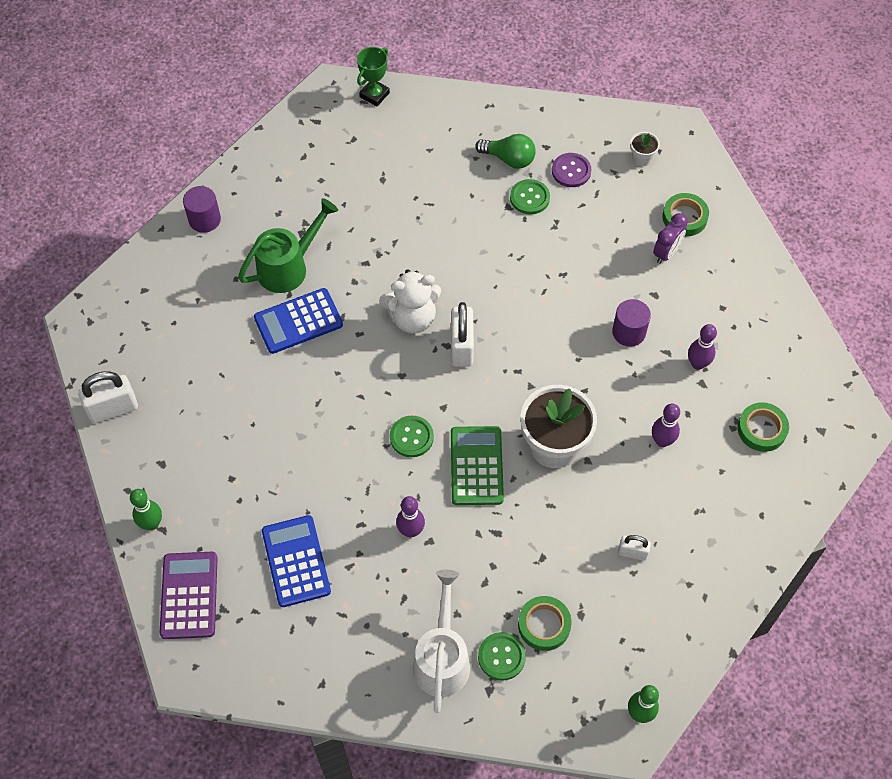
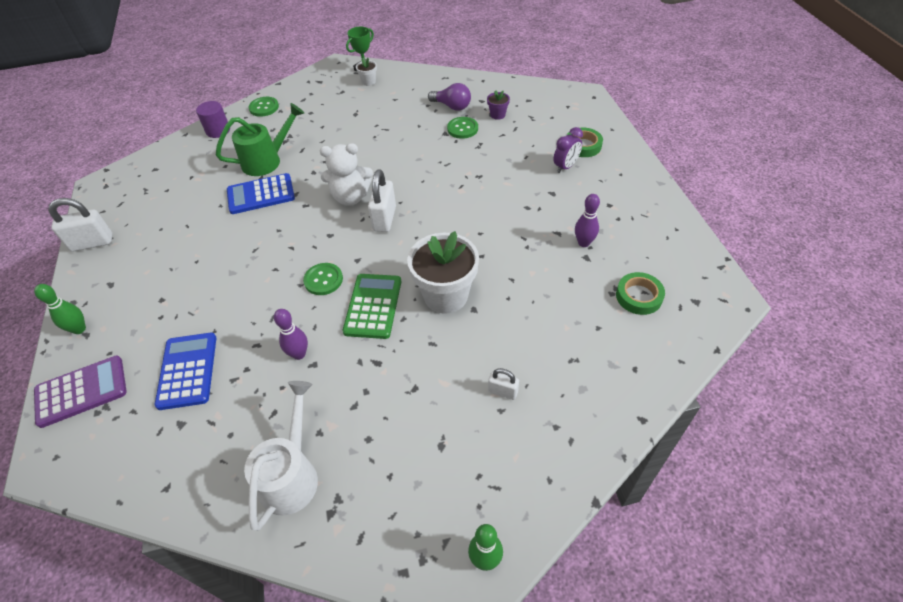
camera: 10 degrees right, 10 degrees down
(189, 595) = (81, 391): purple calculator -> purple calculator turned 60 degrees clockwise
(501, 657) = (351, 480): green button -> green button (264, 107)
(509, 159) = (452, 106): green light bulb -> purple light bulb
(544, 625) = (402, 452): green tape -> none
(571, 171) = (497, 115): purple button -> purple flower pot
(629, 332) = (526, 217): purple cylinder -> none
(641, 158) = (553, 110): white flower pot -> white flower pot (368, 82)
(662, 441) = (544, 299): purple bowling pin -> none

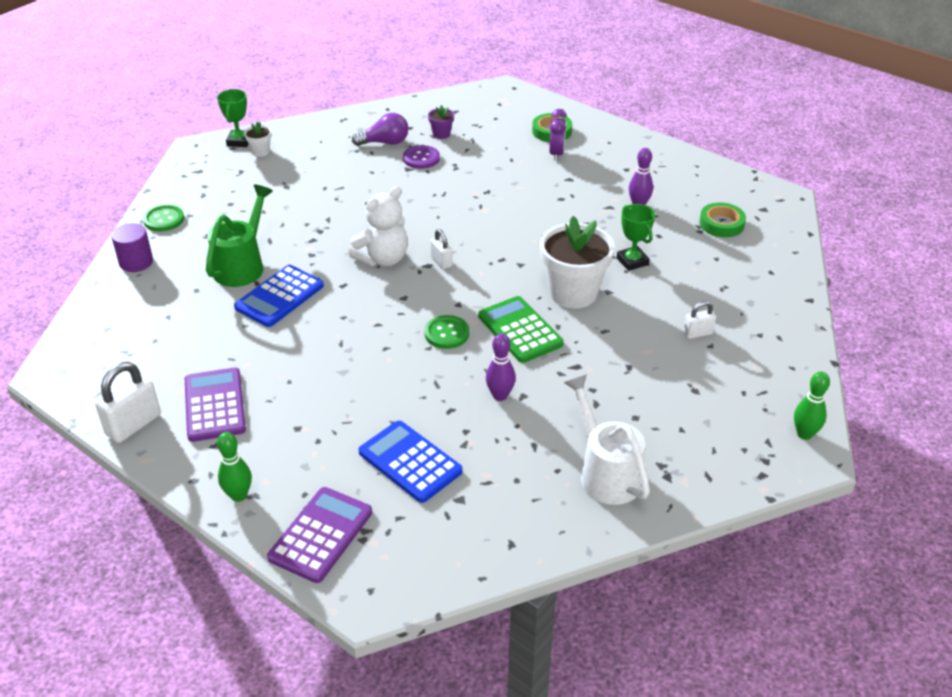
camera: 40 degrees left, 10 degrees down
(142, 254) = (215, 405): none -> purple calculator
(384, 219) = (441, 261): white padlock -> white padlock, size x0.56
(462, 129) = (421, 158): green button -> purple button
(522, 292) = (632, 261): none -> green trophy

